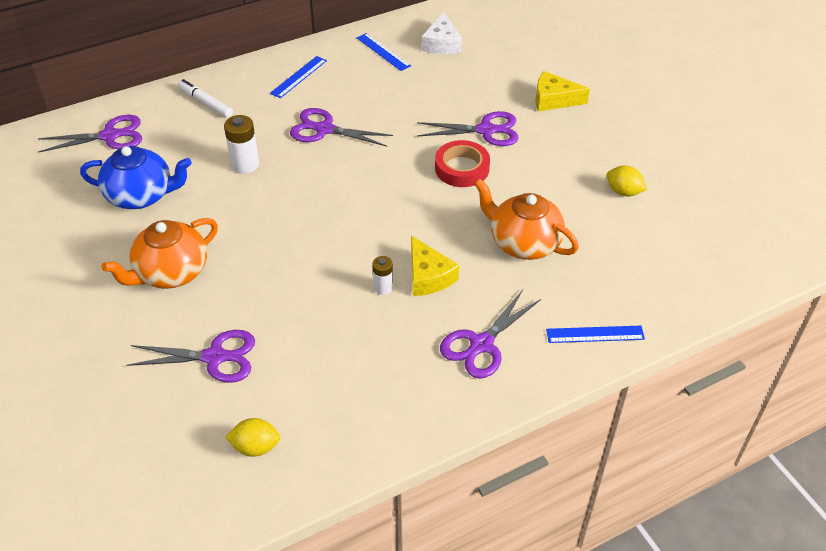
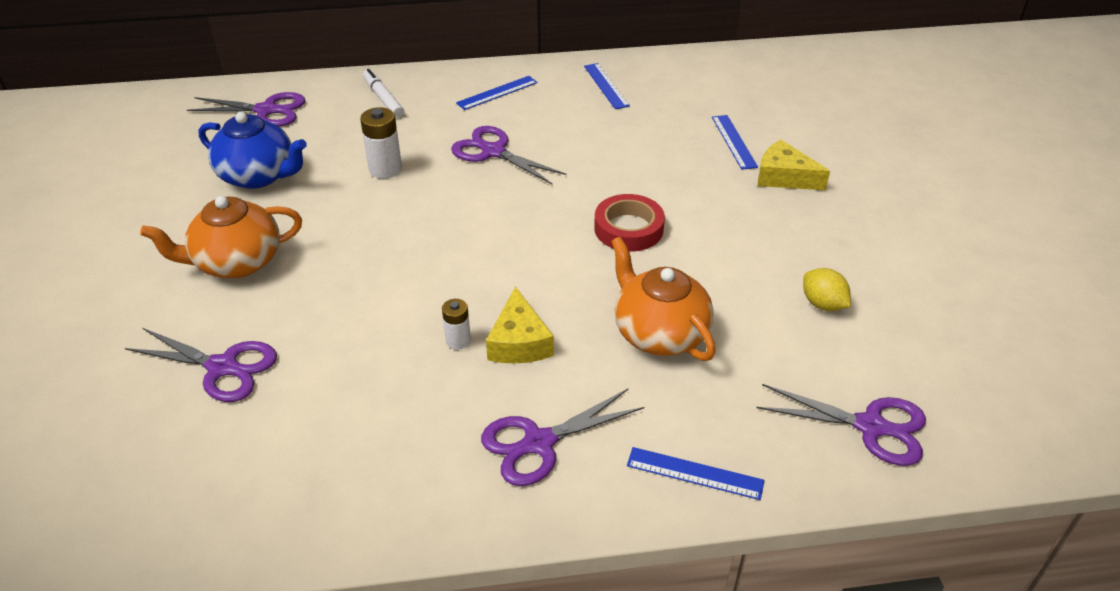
camera: 20 degrees right, 5 degrees down
(256, 447) = (200, 486): yellow lemon -> none
(442, 43) = (679, 90): white cheese -> none
(486, 130) = (681, 193): purple scissors -> purple scissors (870, 426)
(504, 79) = (734, 141): none -> blue ruler

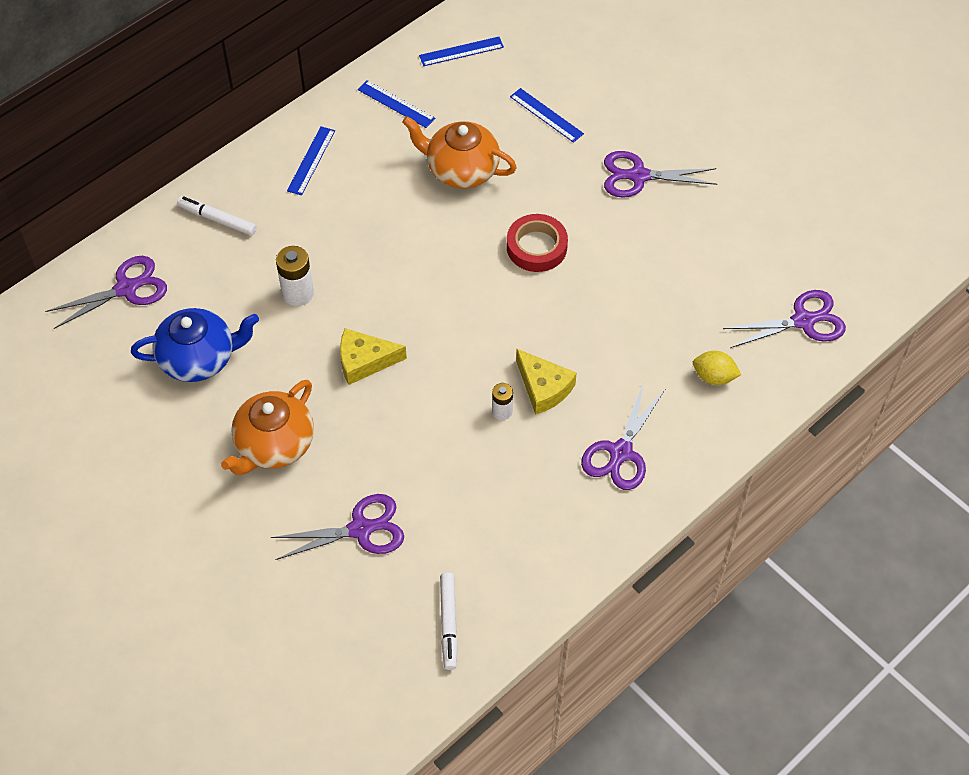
camera: 35 degrees left, 15 degrees up
(196, 502) = (449, 623): none -> white marker
(493, 152) = (368, 228): purple scissors -> purple scissors (638, 176)
(659, 333) = (628, 326): orange teapot -> orange teapot (461, 170)
(695, 473) = (727, 415): blue ruler -> blue ruler (461, 51)
(784, 177) = (609, 133): yellow cheese -> yellow cheese (364, 361)
(822, 304) = (714, 240): yellow lemon -> yellow lemon (714, 377)

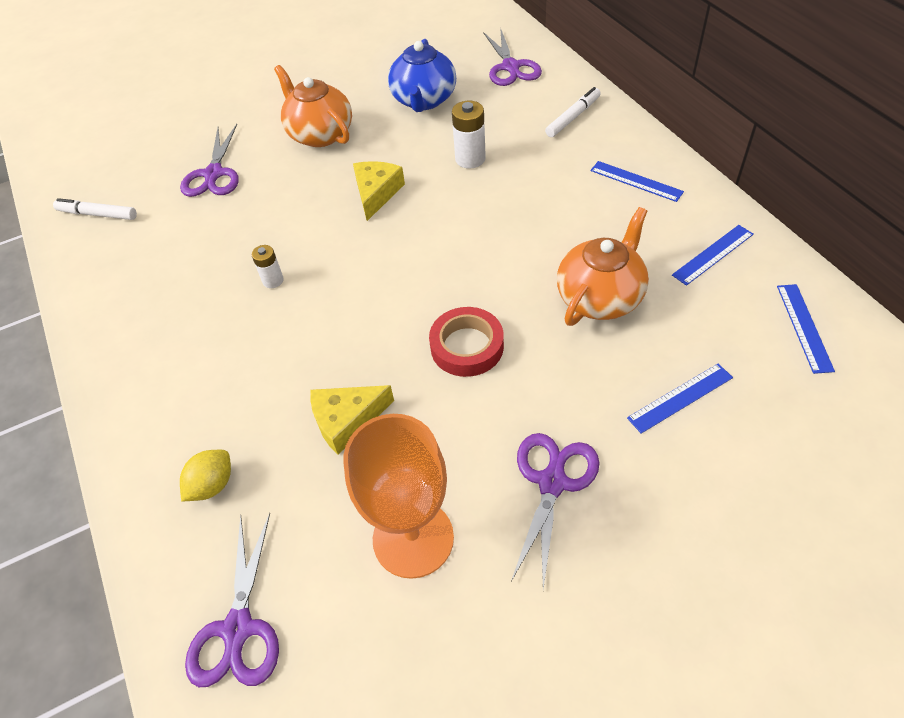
camera: 110 degrees right, 5 degrees down
(543, 388) = (282, 318): yellow cheese -> yellow cheese (347, 420)
(621, 452) = (173, 367): purple scissors -> none
(707, 243) = (413, 538): none -> orange goblet

